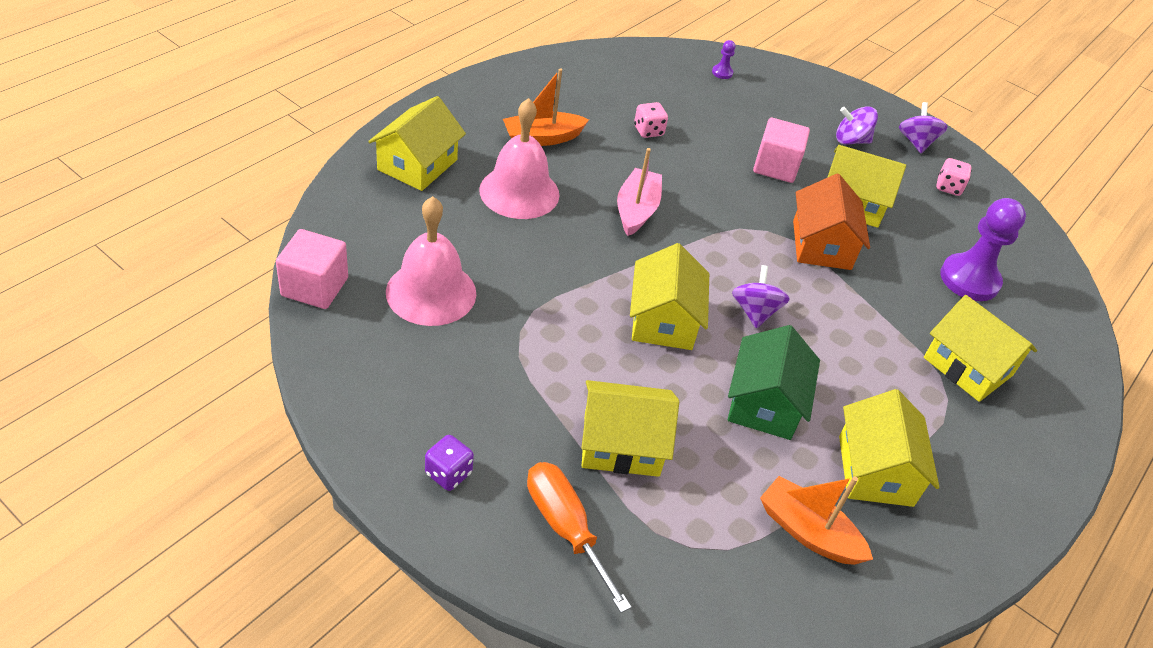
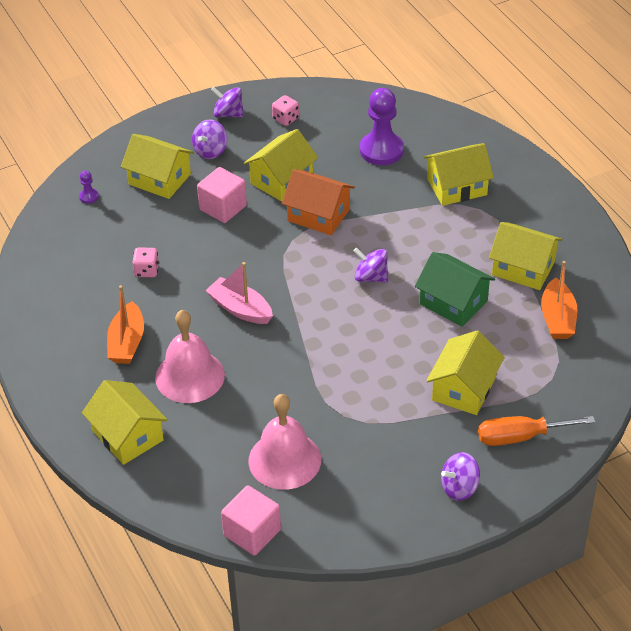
camera: 60 degrees left, 0 degrees up
(448, 473) = (459, 488): purple dice -> purple spinning top
(663, 320) = (361, 330): yellow house -> yellow house (159, 179)
(808, 532) = (557, 318): orange boat -> orange boat turned 60 degrees counterclockwise

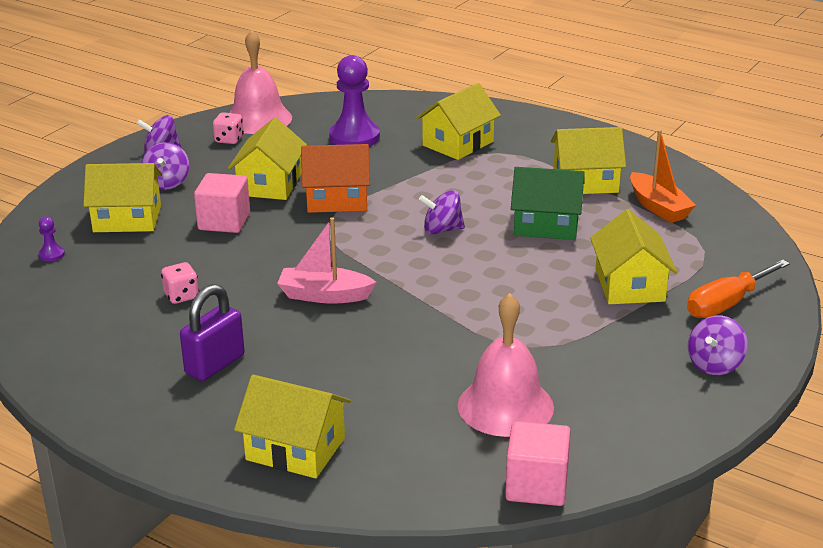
camera: 30 degrees left, 15 degrees down
(127, 342) = (215, 364): orange boat -> purple padlock
(190, 376) = (321, 370): pink bell -> pink bell (258, 119)

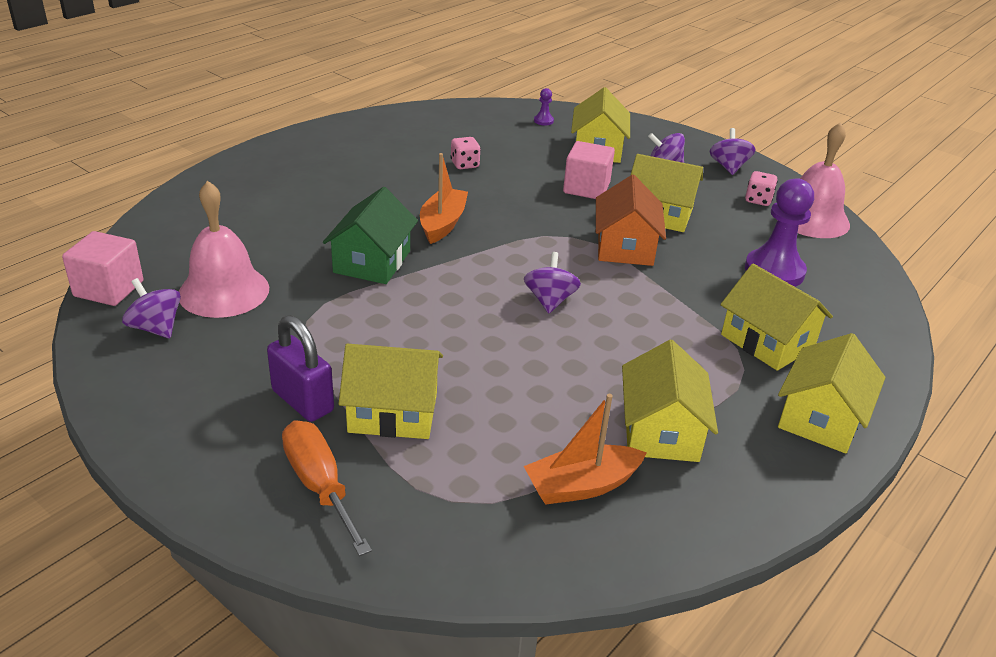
camera: 95 degrees right, 5 degrees up
(215, 364) = (360, 172): purple padlock -> purple padlock (302, 401)
(295, 449) = (234, 194): yellow house -> yellow house (821, 418)
(324, 295) = (442, 224): pink boat -> orange boat
(546, 224) = (549, 375): green house -> green house (372, 262)
(714, 364) = (206, 439): purple spinning top -> purple spinning top (156, 328)

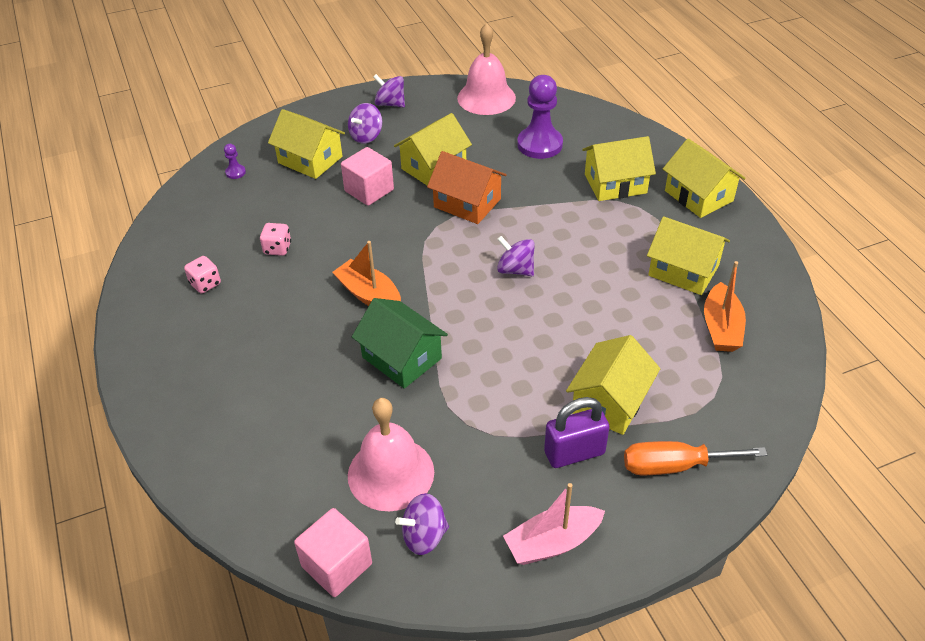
camera: 60 degrees left, 10 degrees up
(173, 411) = (552, 543): none -> pink boat
(758, 200) = (446, 111): pink dice -> pink dice (205, 284)

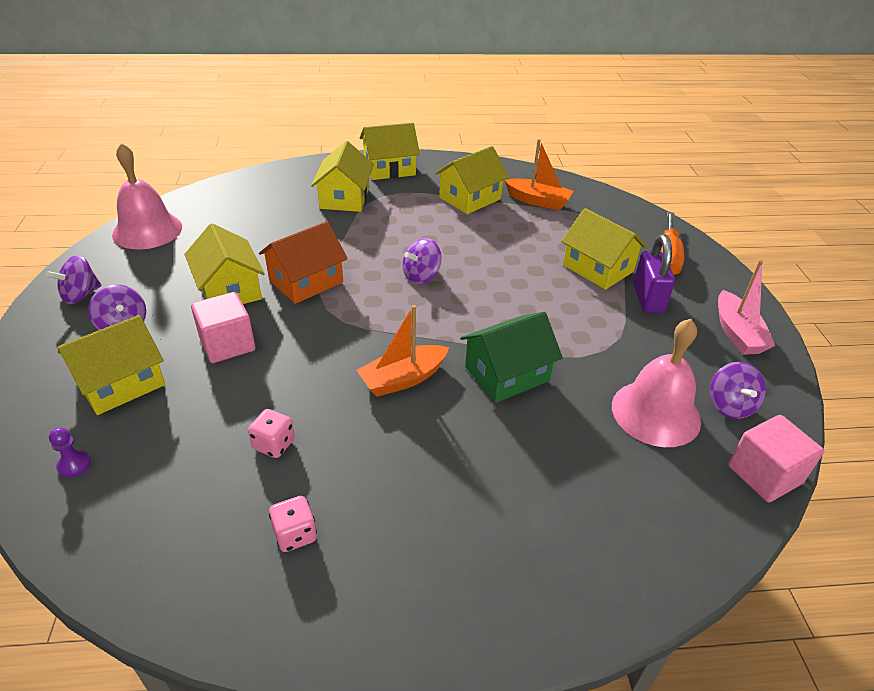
camera: 75 degrees left, 5 degrees down
(539, 144) = (255, 220): purple pawn -> none

